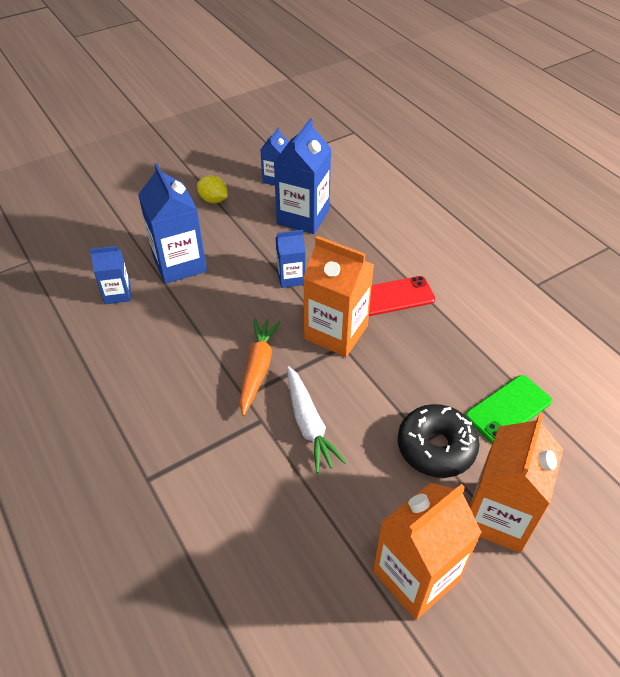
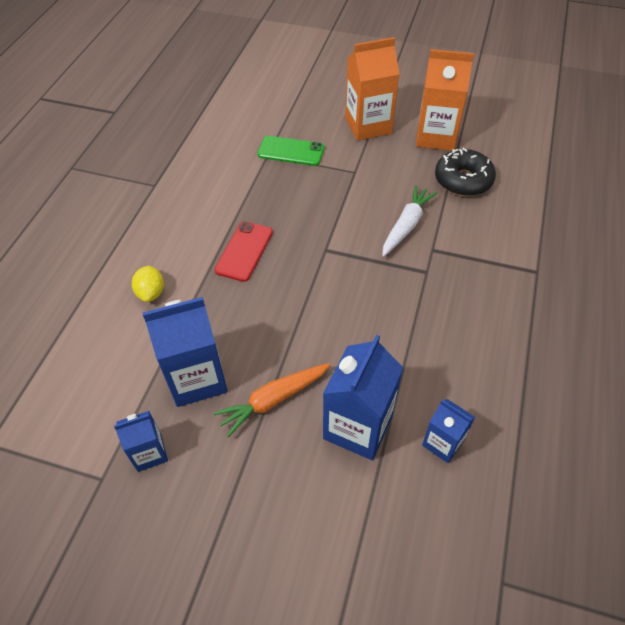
camera: 130 degrees left, 5 degrees up
(213, 200) = (239, 485): yellow lemon -> yellow lemon (151, 293)
(258, 368) = (398, 281): orange carrot -> orange carrot (273, 400)
(291, 278) = (288, 327): blue carton -> none
(336, 332) = (317, 261): orange carton -> none
(394, 296) = (244, 251): red phone -> red phone turned 75 degrees clockwise
(436, 447) = (354, 165): black donut -> black donut (463, 180)

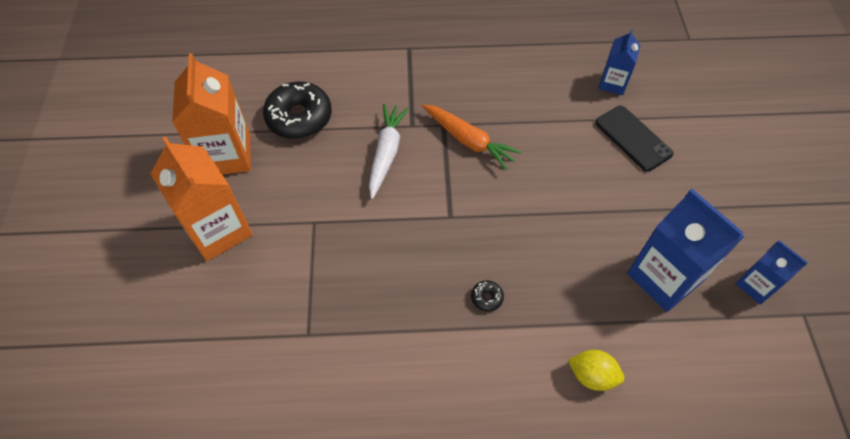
camera: 110 degrees left, 5 degrees up
(151, 293) = (592, 375): yellow lemon -> yellow lemon turned 45 degrees clockwise
(244, 251) = (486, 298): red phone -> black donut
(273, 400) = (646, 205): orange carrot -> orange carrot (469, 141)
(291, 151) = (292, 307): green phone -> none
(358, 427) = (633, 138): blue carton -> black phone
(406, 225) = (386, 153): white carrot -> white carrot turned 90 degrees clockwise

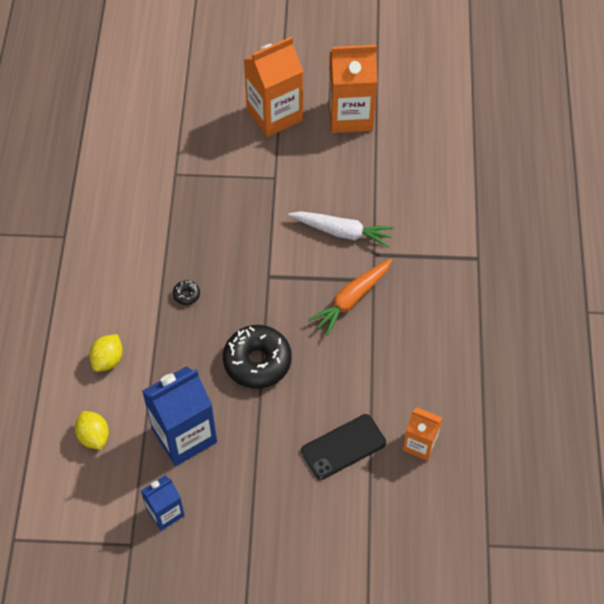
camera: 95 degrees right, 0 degrees up
(299, 117) = (389, 166): black donut -> black donut (257, 362)
(612, 83) = (420, 444): blue carton -> orange carton
(695, 375) = (94, 437): none -> yellow lemon

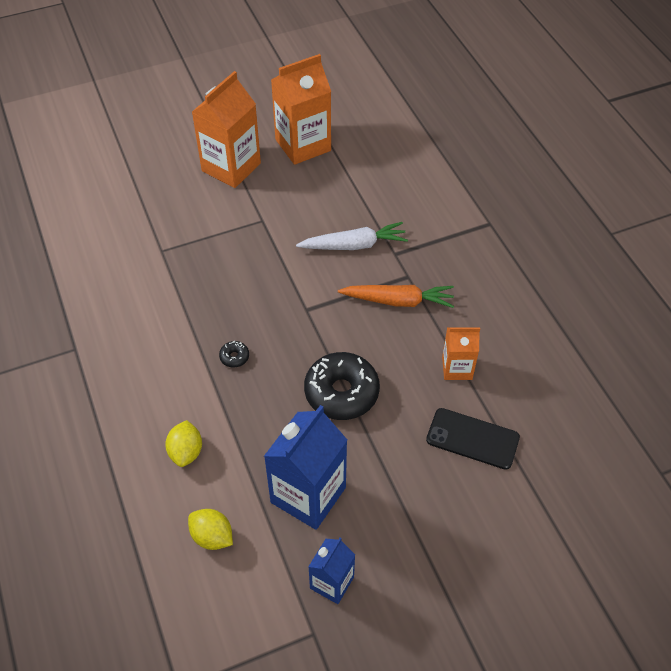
camera: 25 degrees left, 5 degrees down
(343, 447) = (472, 439): black phone -> black phone turned 75 degrees clockwise
(351, 300) = (398, 301): orange carrot -> orange carrot turned 105 degrees counterclockwise
(420, 444) = (541, 406): orange carton -> orange carton (457, 368)

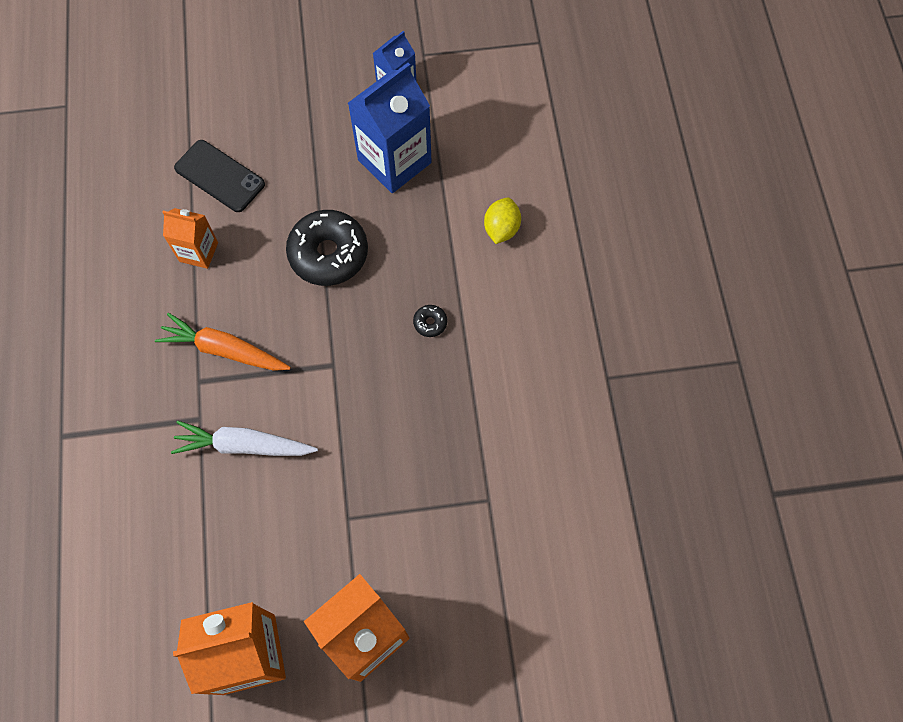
camera: 165 degrees left, 15 degrees up
(212, 537) = (491, 146): yellow lemon -> none

